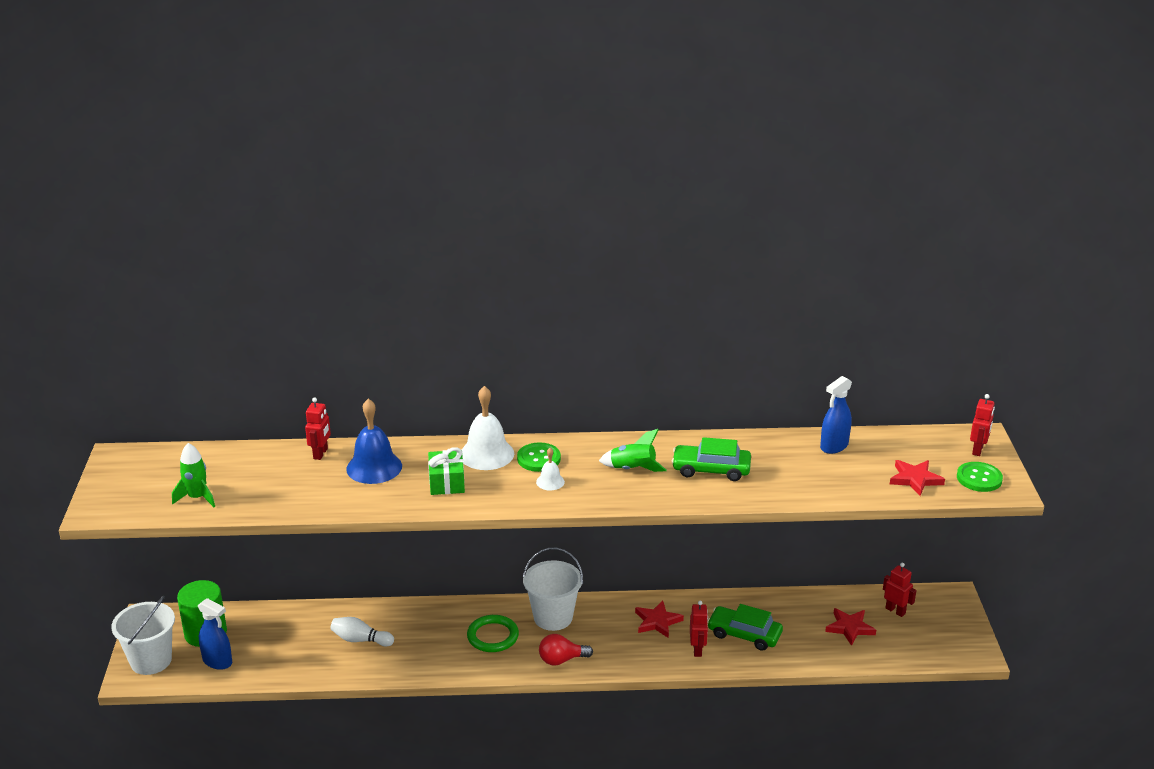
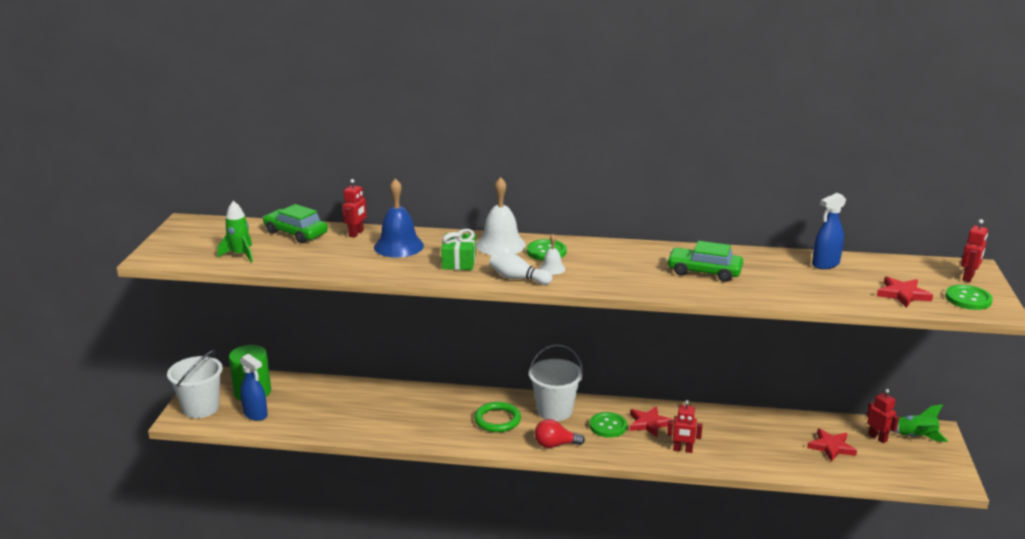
camera: 10 degrees right, 5 degrees down
(360, 640) = (381, 410): white bowling pin -> white bowling pin (518, 278)
(614, 630) = (608, 426): none -> green button
(633, 469) = (630, 265): green rocket -> green rocket (916, 437)
(697, 650) = (682, 450): red robot -> red robot turned 90 degrees clockwise
(744, 634) = (729, 442): green car -> green car (296, 233)

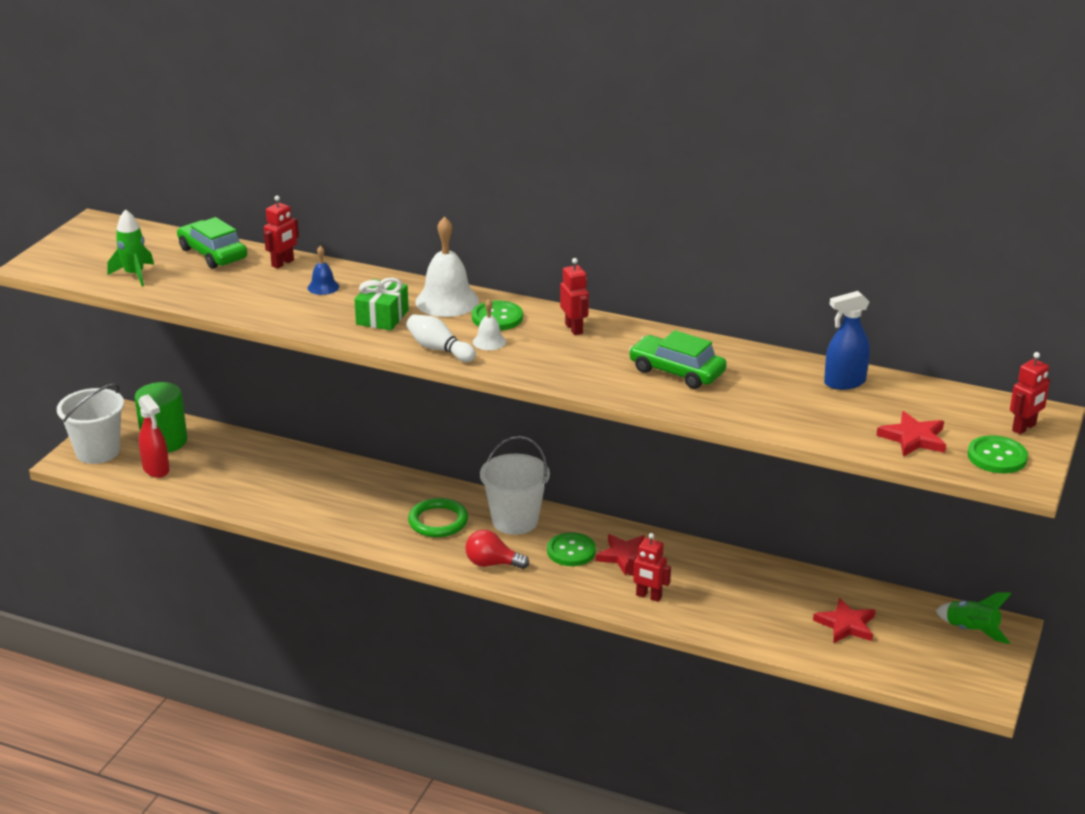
camera: 15 degrees right, 5 degrees up
(255, 414) = (156, 469): blue spray bottle -> red spray bottle
(399, 246) = (323, 287): blue bell -> blue bell, size x0.50
(877, 438) = (917, 623): red robot -> red robot (574, 329)

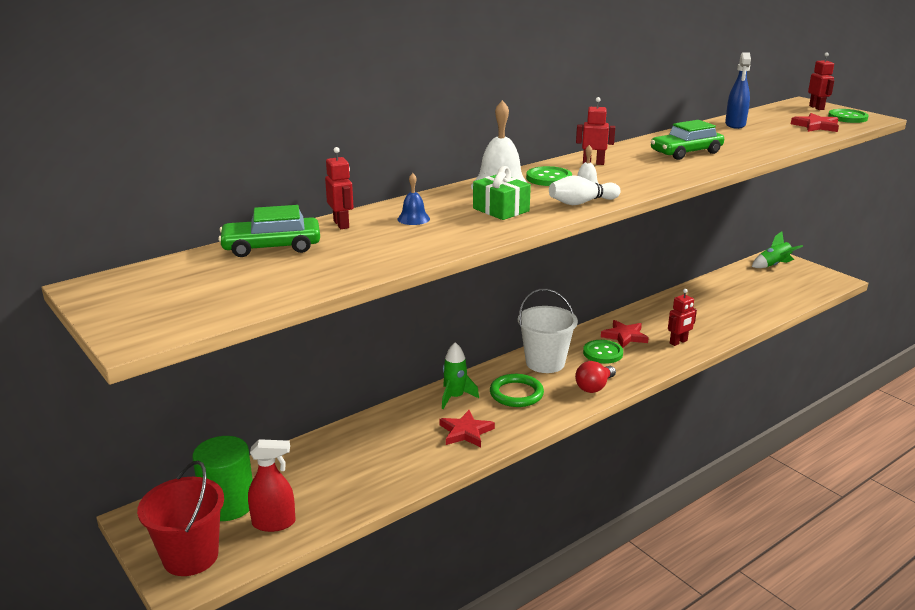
camera: 60 degrees left, 5 degrees down
(98, 451) = (190, 556): white bucket -> red bucket
(134, 274) = (257, 288): green rocket -> green rocket (455, 397)
(846, 625) = (749, 294): red star -> red star (465, 432)

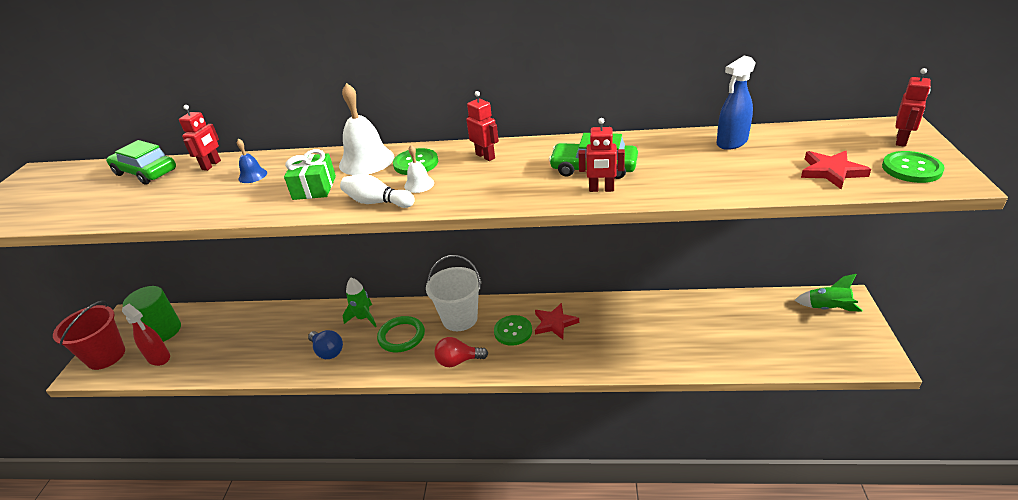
camera: 45 degrees right, 10 degrees up
(465, 432) = (328, 351): red star -> blue light bulb
(678, 342) = (590, 352): red robot -> red robot (601, 189)

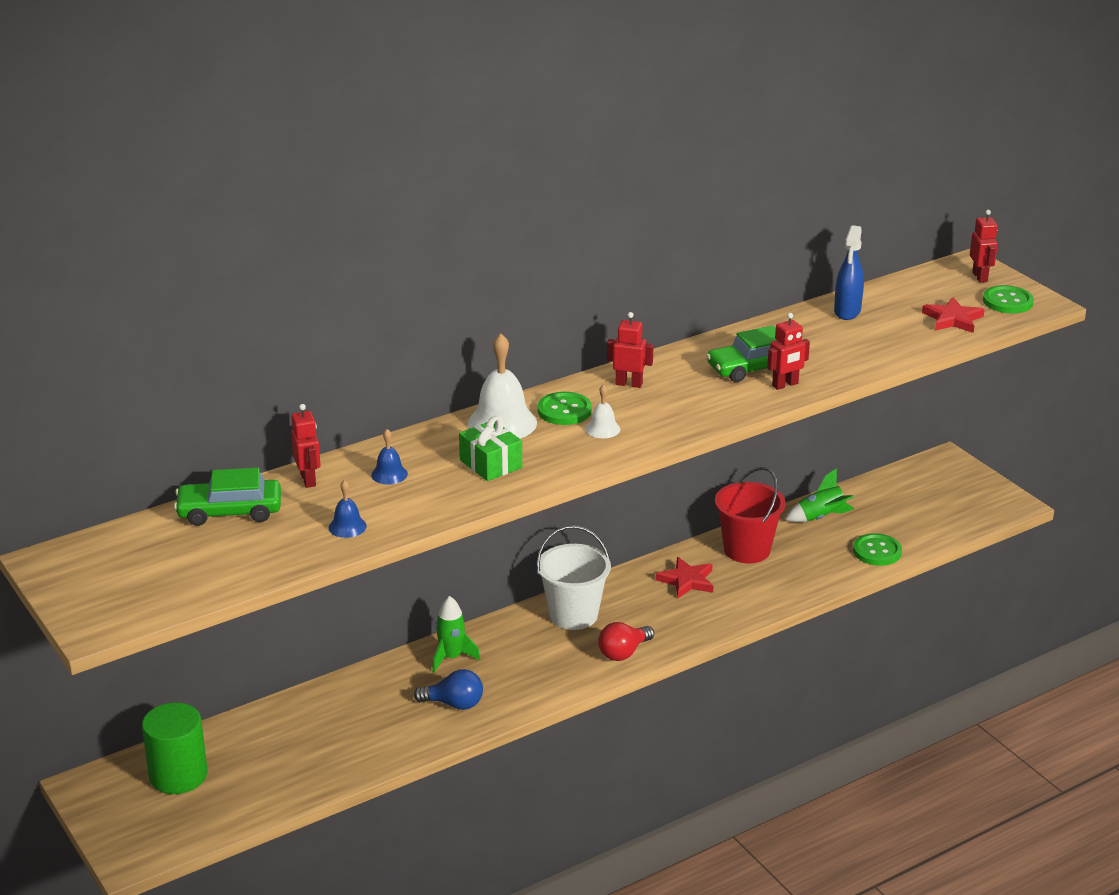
camera: 40 degrees left, 5 degrees down
(106, 356) = (138, 830): red bucket -> red bucket (747, 550)
(159, 358) = (226, 799): red spray bottle -> none
(173, 204) = (347, 526): none -> blue bell
(377, 202) = (586, 456): white bowling pin -> none
(401, 336) = (526, 656): green ring -> none
(513, 331) = (650, 604): green button -> green button (877, 551)
(828, 308) = (936, 474): green rocket -> green rocket (821, 517)

